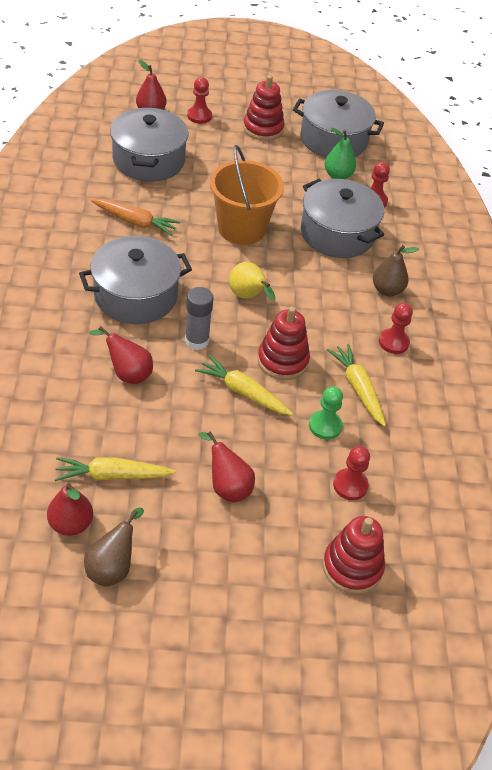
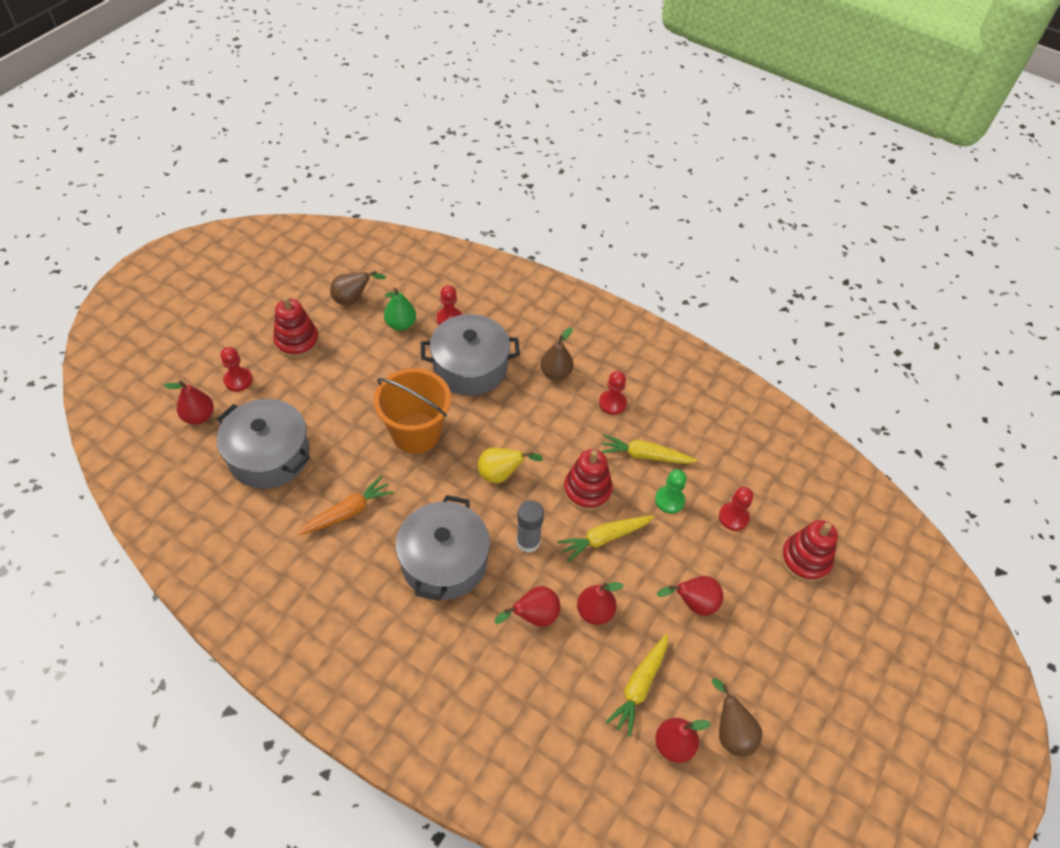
camera: 55 degrees left, 5 degrees up
(163, 414) = (594, 612): none -> red pear
(333, 140) = (353, 299): grey pot -> brown pear

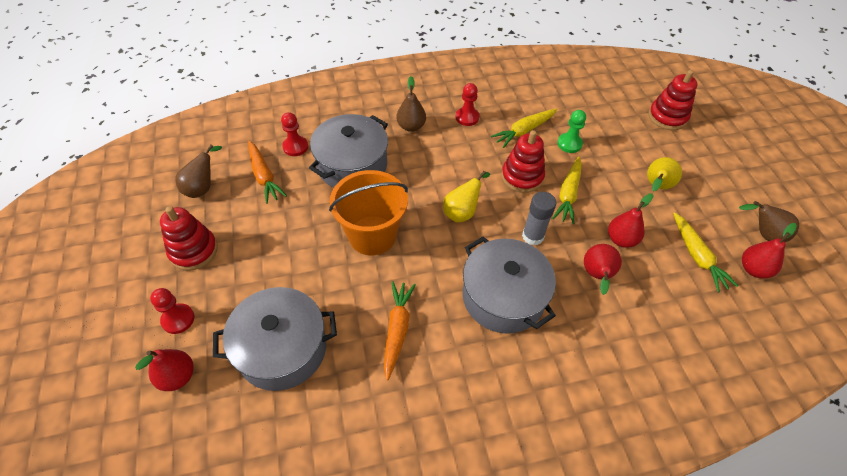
camera: 45 degrees left, 0 degrees up
(401, 324) = (264, 176): green pear -> orange carrot
(693, 603) = (656, 186): red pear -> yellow pear
(733, 517) = (609, 125): red pawn -> none

